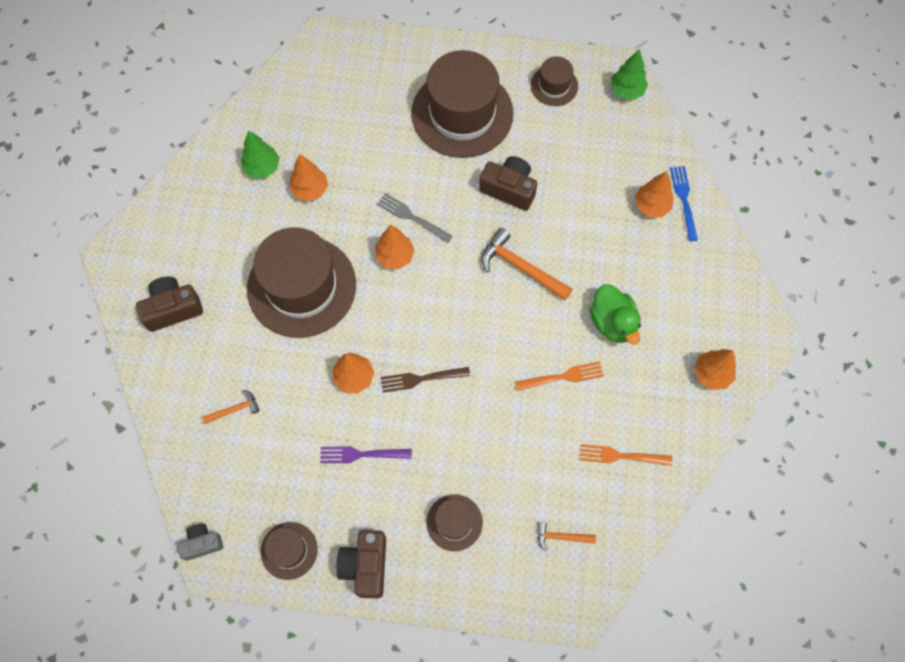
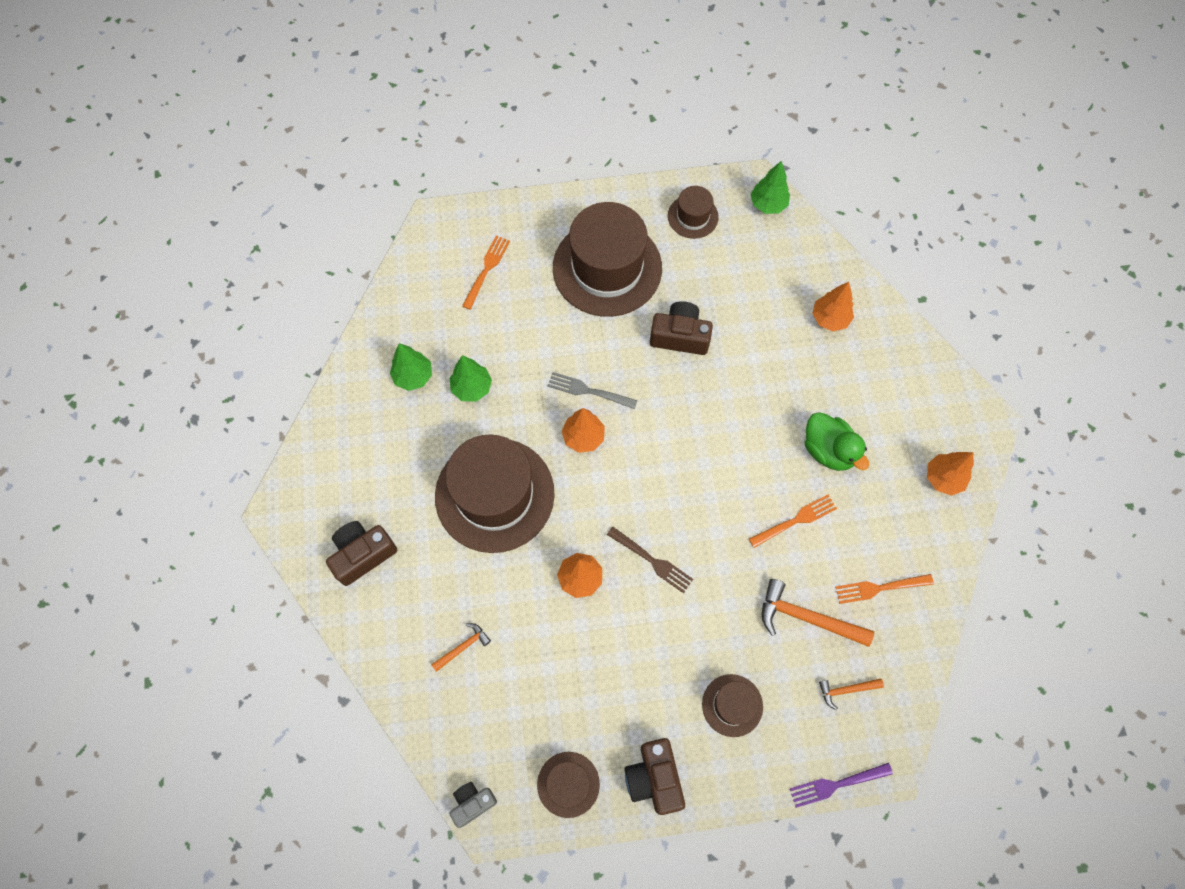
camera: 15 degrees left, 0 degrees up
(310, 190) = (472, 388): orange tree -> green tree
(354, 90) = (486, 270): none -> orange fork
(362, 454) = (614, 658): purple fork -> purple fork (837, 784)
(422, 378) = (651, 560): brown fork -> brown fork turned 120 degrees counterclockwise
(520, 267) = (717, 416): orange hammer -> orange hammer (806, 618)
(684, 200) = (860, 305): blue fork -> none

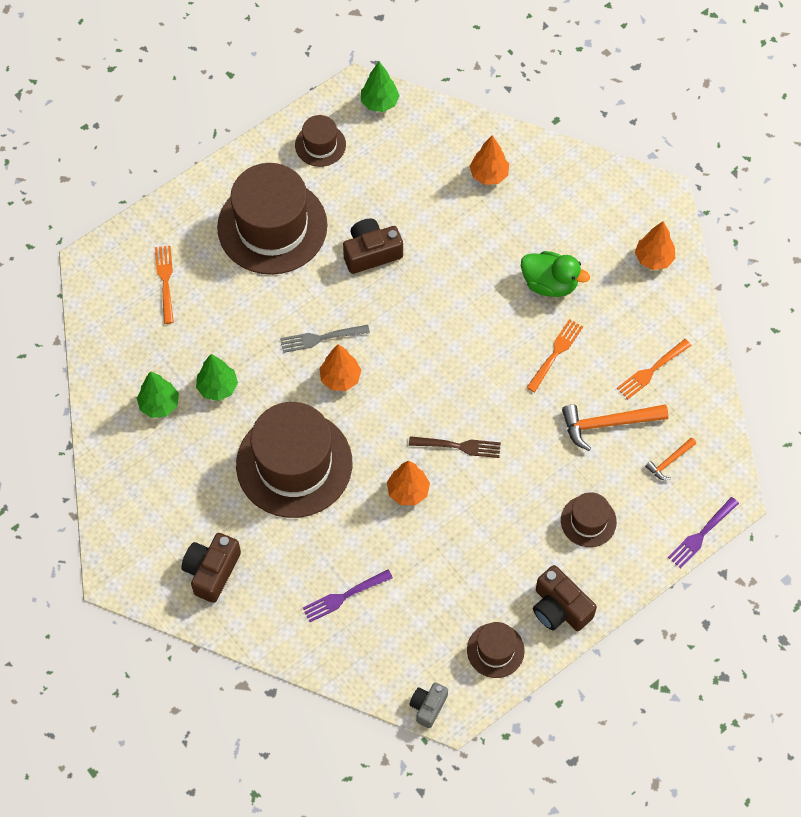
camera: 30 degrees left, 5 degrees down
(463, 647) = (345, 596): orange hammer -> purple fork

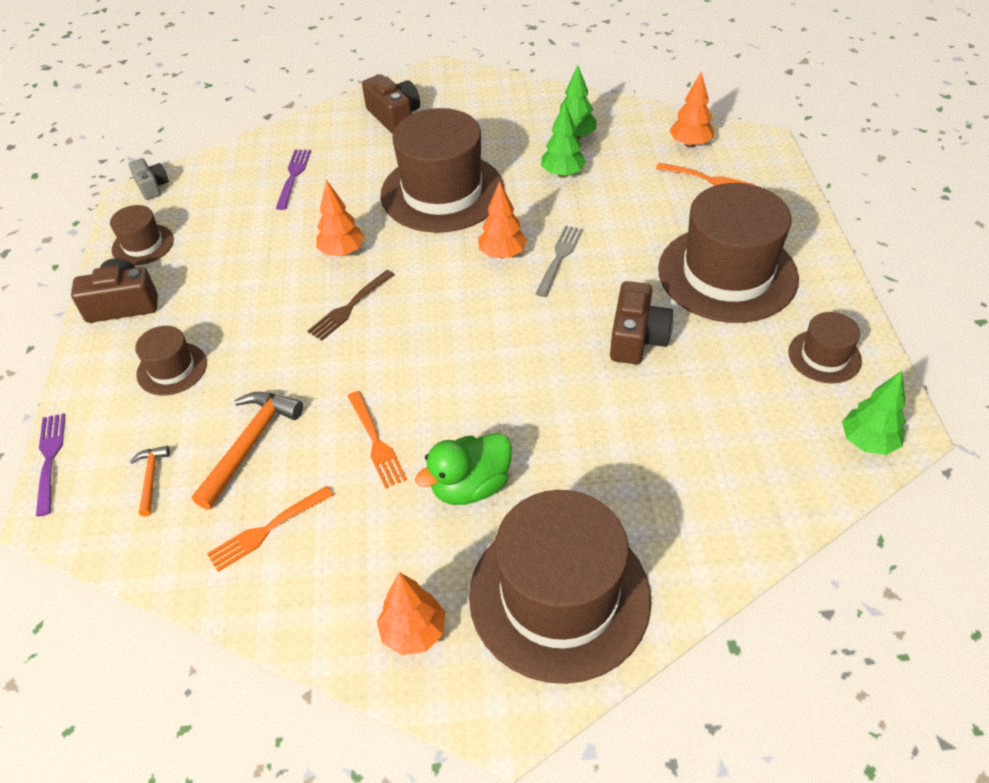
camera: 125 degrees right, 15 degrees down
(489, 175) = (679, 505): orange tree -> orange tree (690, 144)
(585, 204) = (559, 596): none -> brown hat
(652, 370) = (268, 529): orange fork -> orange fork turned 120 degrees counterclockwise

